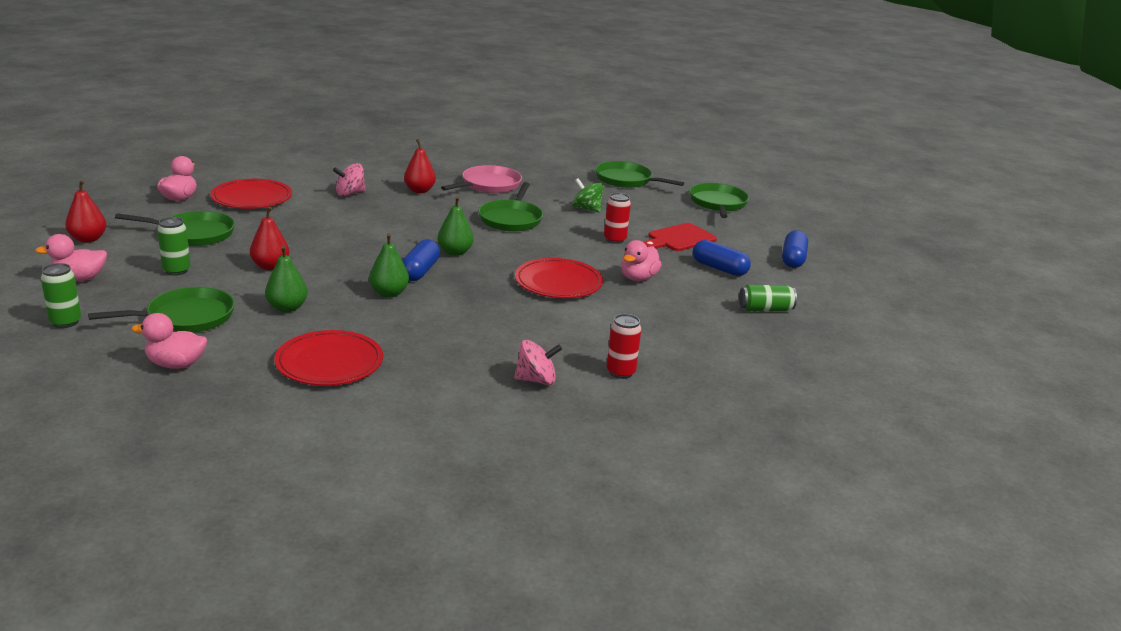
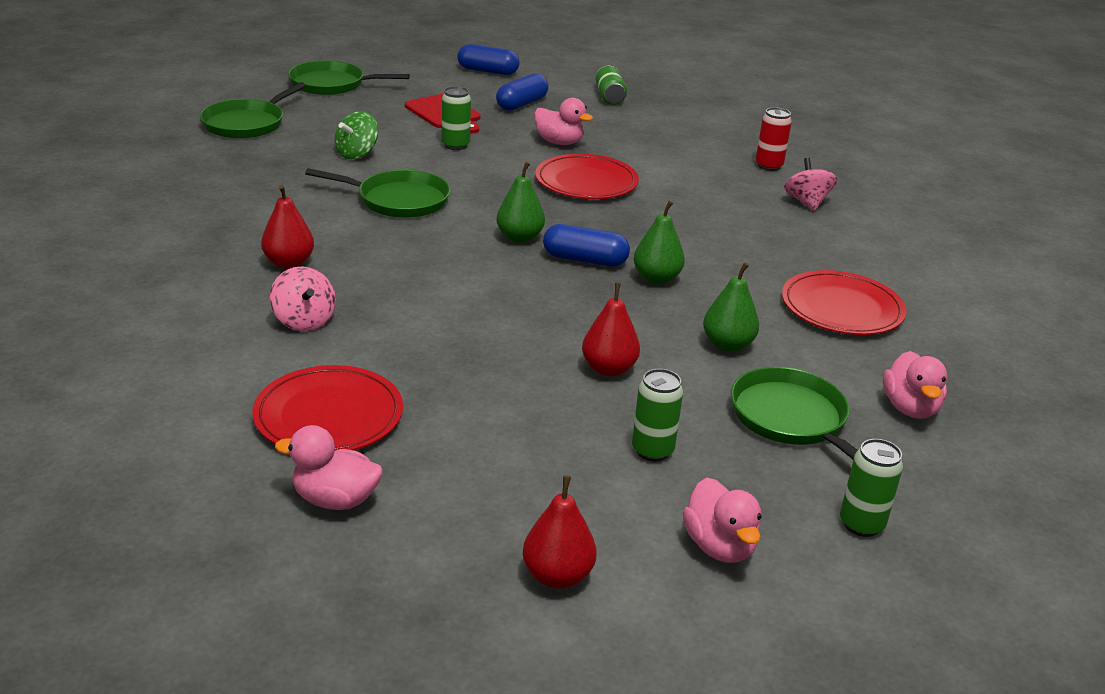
camera: 90 degrees left, 5 degrees up
(193, 234) = (505, 456): green pan -> none
(489, 185) = (264, 211): pink pan -> none
(614, 240) = (455, 145): red can -> green can

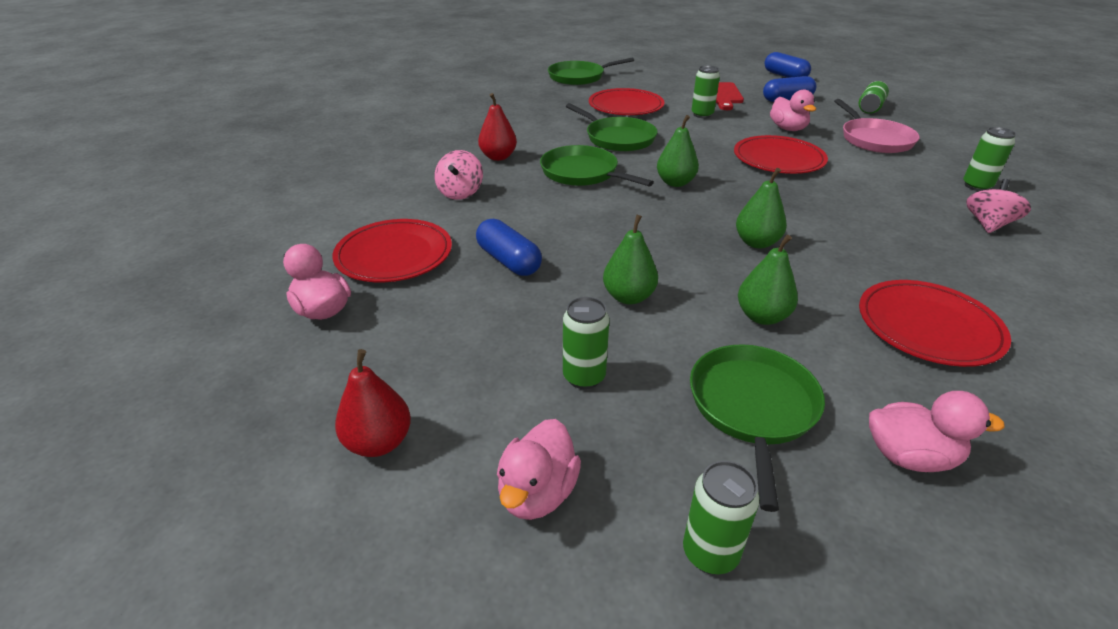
camera: 40 degrees right, 5 degrees up
(331, 84) = (661, 66): green pan -> green pan (582, 173)
(357, 154) = (626, 106): green spinning top -> red plate
(585, 260) = (709, 211): blue capsule -> blue capsule (508, 261)
(609, 369) = (628, 297): red pear -> green pear
(647, 136) = (874, 139): none -> pink pan
(768, 166) = (976, 186): red can -> green can
(910, 408) = (910, 456): pink duck -> pink duck turned 120 degrees counterclockwise

